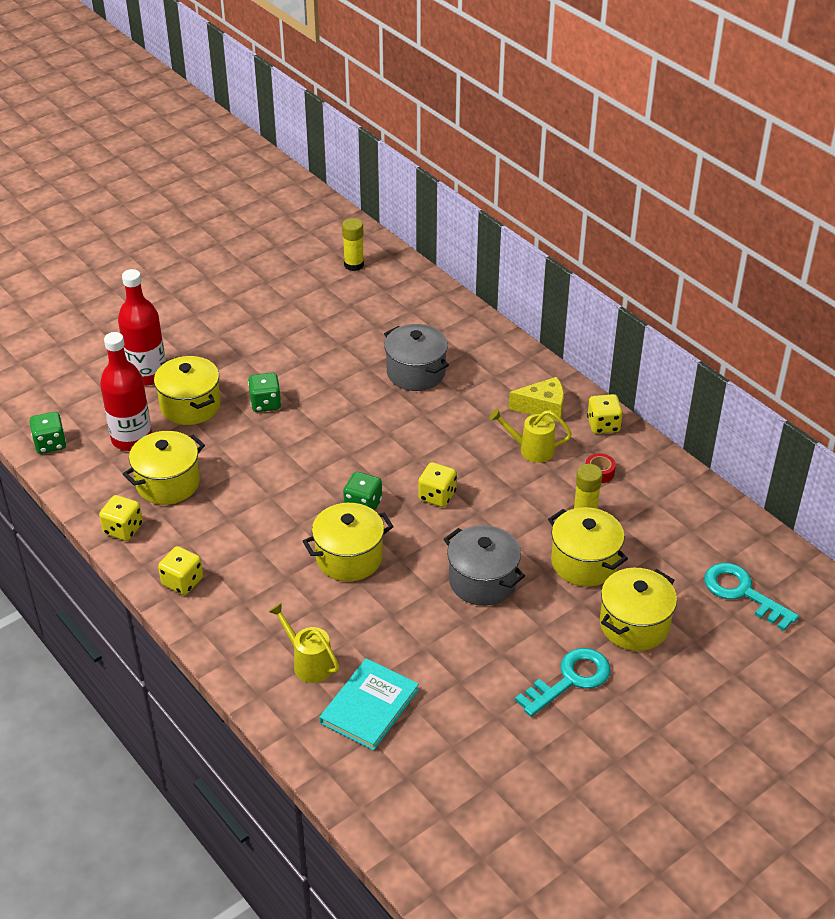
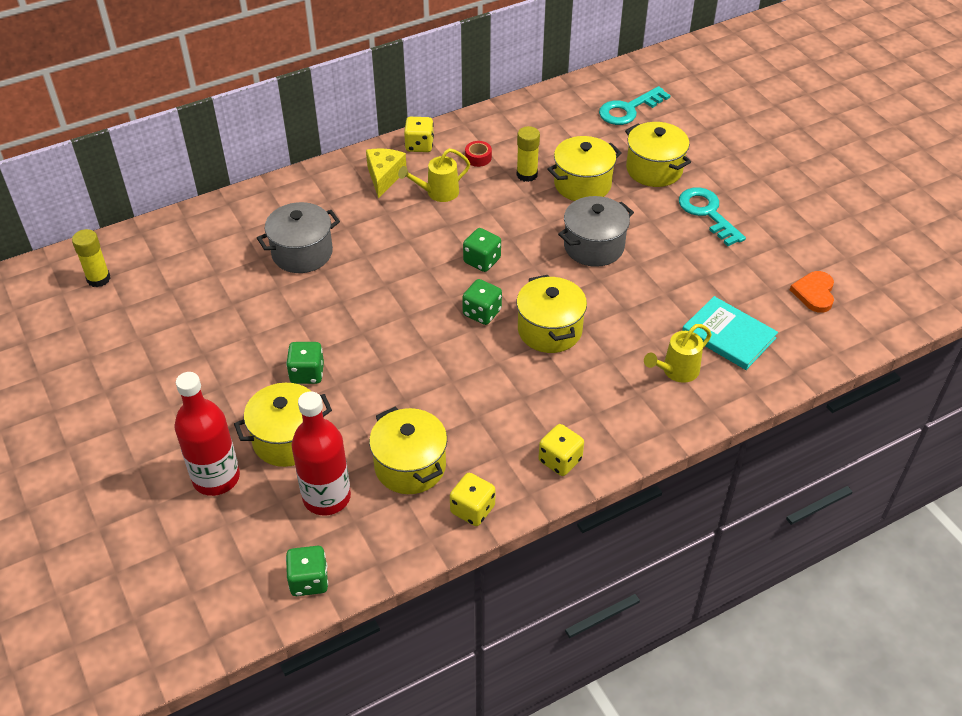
camera: 80 degrees left, 5 degrees up
(437, 496) = (482, 261): yellow dice -> green dice
(456, 788) = (814, 293): none -> orange heart
(531, 450) = (438, 193): yellow watering can -> yellow watering can turned 45 degrees clockwise

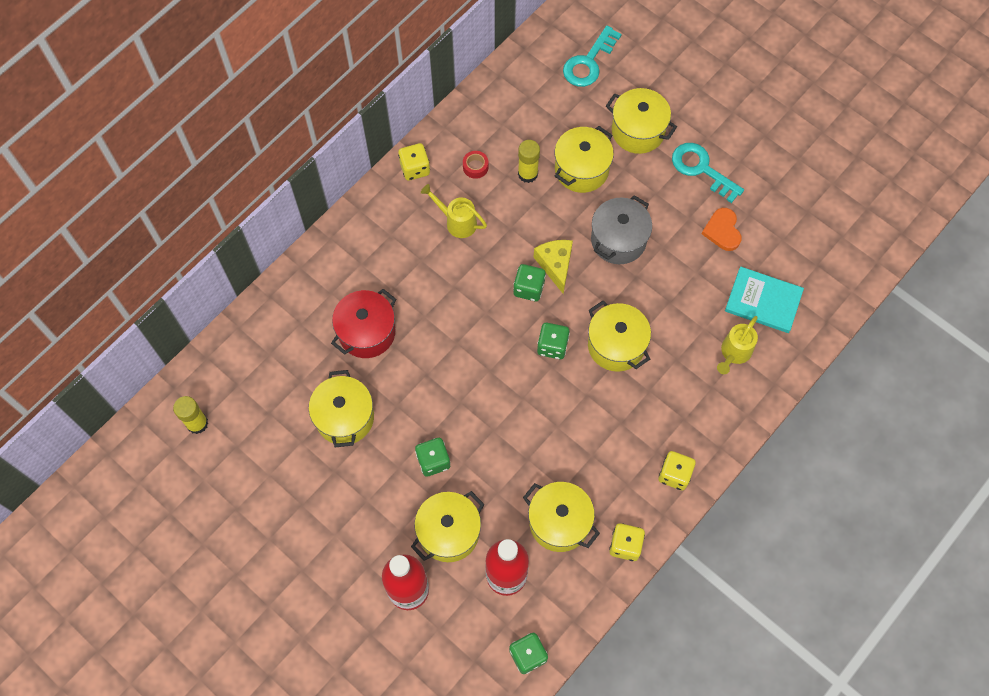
camera: 20 degrees left, 20 degrees up
(240, 313) = (345, 417): none -> yellow pot
(302, 253) = (367, 332): grey pot -> red pot
(384, 177) = (399, 218): yellow cheese -> yellow cheese (555, 265)
(438, 193) = (457, 222): yellow watering can -> yellow watering can turned 75 degrees clockwise
(814, 293) = (817, 232): orange heart -> orange heart (722, 231)

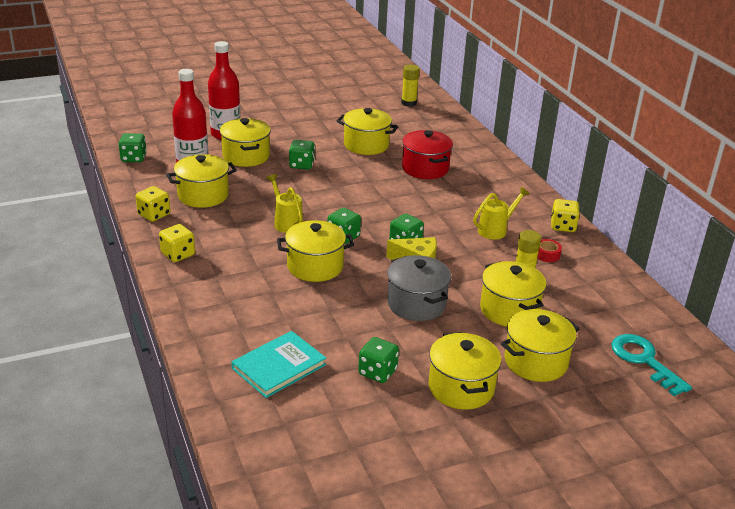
camera: 115 degrees right, 35 degrees down
(701, 169) = (461, 388): turquoise key -> yellow pot
(722, 231) = (377, 372): orange heart -> green dice
(734, 353) = (245, 326): yellow watering can -> yellow watering can (286, 222)

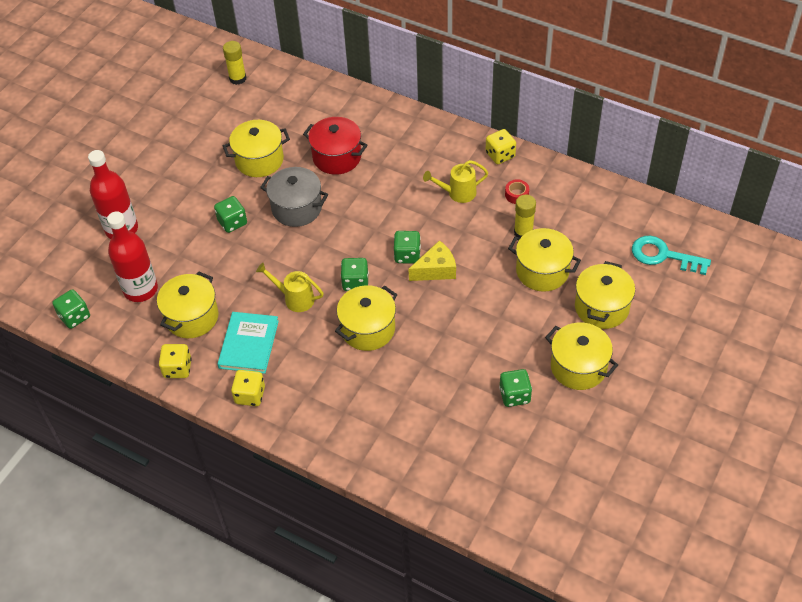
camera: 35 degrees left, 20 degrees up
(246, 156) = (172, 245): yellow pot -> none
(279, 366) = (446, 442): turquoise book -> turquoise book (249, 344)
(416, 304) = (477, 312): grey pot -> grey pot (297, 208)
(496, 230) = (457, 193): yellow watering can -> yellow watering can turned 120 degrees counterclockwise

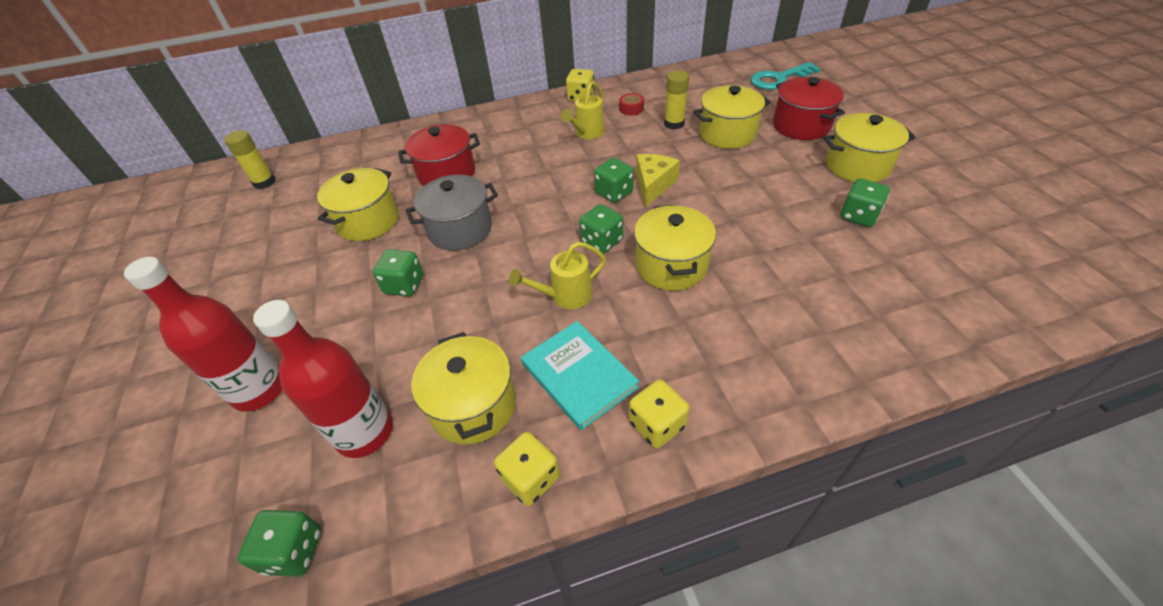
camera: 45 degrees left, 5 degrees down
(601, 307) = (801, 126): yellow pot -> red pot

